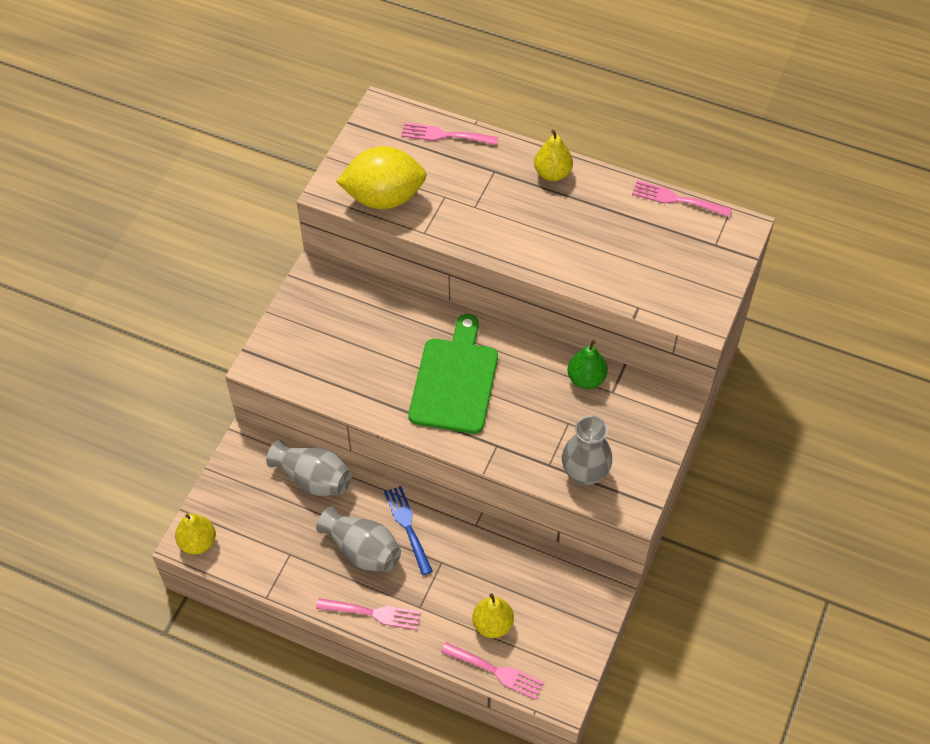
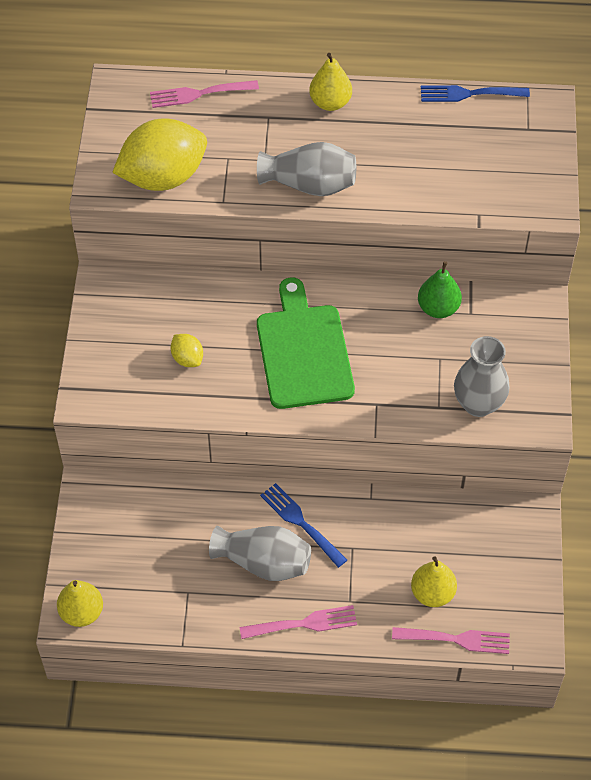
camera: 20 degrees left, 0 degrees up
(313, 479) = (178, 505): grey vase -> grey vase (309, 184)
(356, 357) = (187, 358): none -> yellow lemon
(676, 199) = (469, 94): pink fork -> blue fork

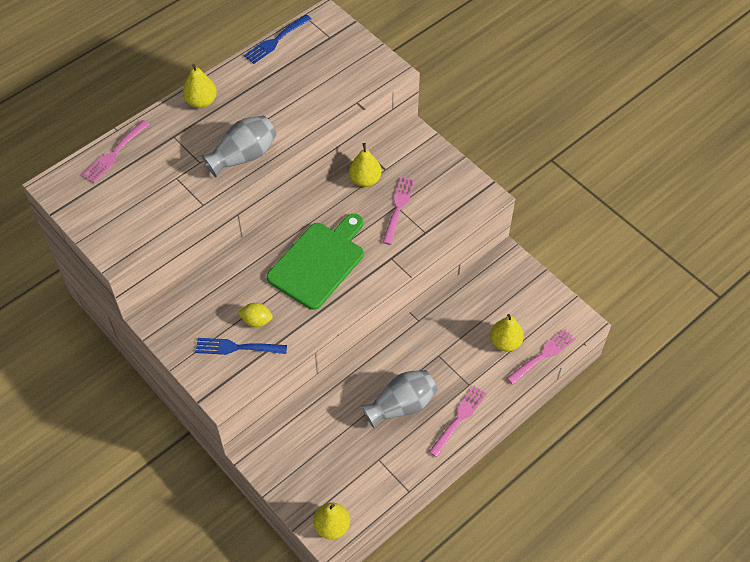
camera: 45 degrees left, 0 degrees up
(163, 177) = (149, 218): yellow lemon -> none
(300, 522) = (396, 366): blue fork -> blue fork (236, 347)
(303, 351) = (318, 262): green cutting board -> green cutting board turned 90 degrees clockwise
(438, 308) = (365, 180): green pear -> yellow pear
(440, 361) = (398, 207): none -> pink fork
(478, 404) = (443, 214): grey vase -> none

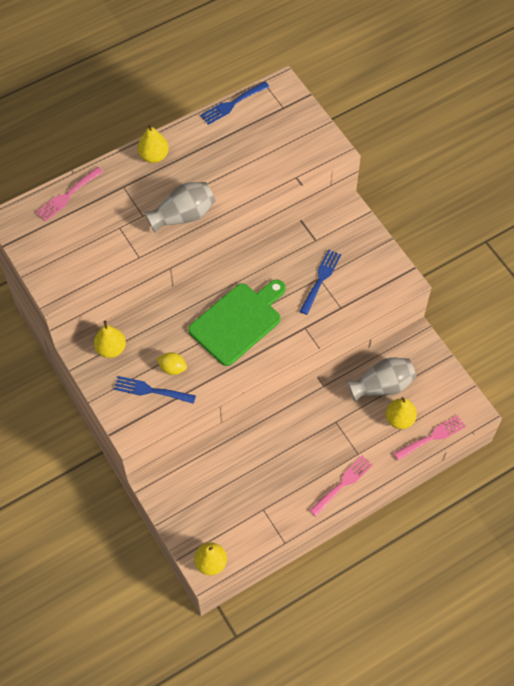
camera: 10 degrees right, 5 degrees up
(365, 180) = (295, 248): yellow pear -> yellow pear (111, 349)
(398, 207) = (320, 279): pink fork -> blue fork
(401, 405) = (293, 463): grey vase -> grey vase (382, 386)

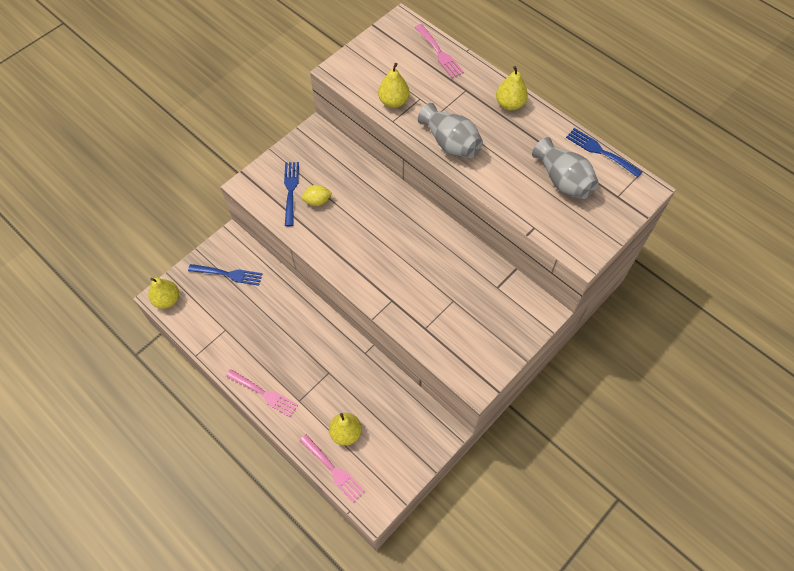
camera: 75 degrees right, 0 degrees up
(67, 196) = (440, 53): pink fork -> pink fork turned 150 degrees counterclockwise
(111, 349) = (325, 150): yellow pear -> yellow pear (393, 101)
(172, 368) = (317, 201): yellow lemon -> yellow lemon turned 75 degrees clockwise
(238, 321) = (381, 241): green cutting board -> none
(320, 279) = (452, 302): blue fork -> blue fork (228, 274)
(382, 386) = (379, 408): grey vase -> grey vase (563, 180)

